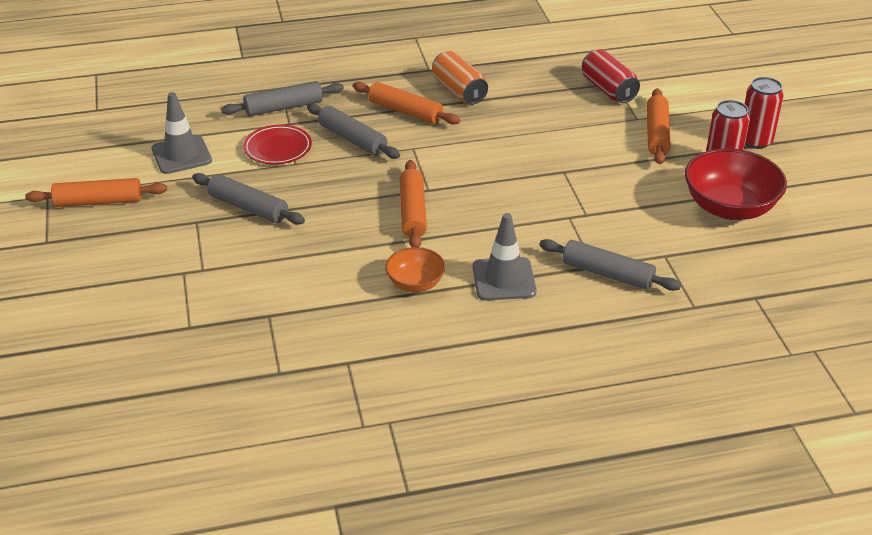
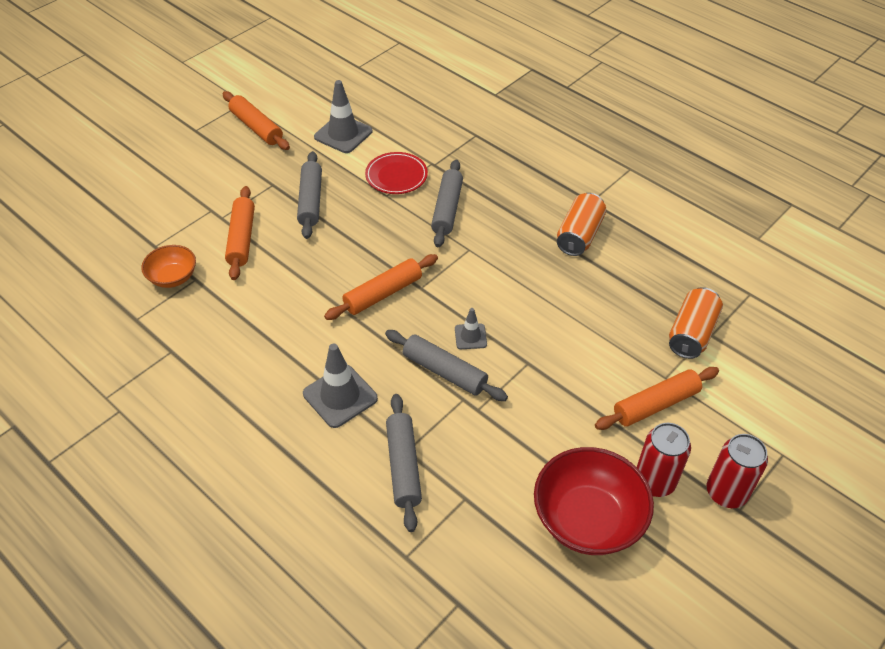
camera: 55 degrees right, 10 degrees up
(284, 107) = (452, 150): grey rolling pin -> grey rolling pin (444, 372)
(405, 111) = (516, 219): orange rolling pin -> orange rolling pin (242, 239)
(415, 283) = (293, 342): orange bowl -> orange bowl (173, 277)
(508, 187) = (470, 336): none -> grey traffic cone
(608, 90) = (691, 334): red can -> orange can

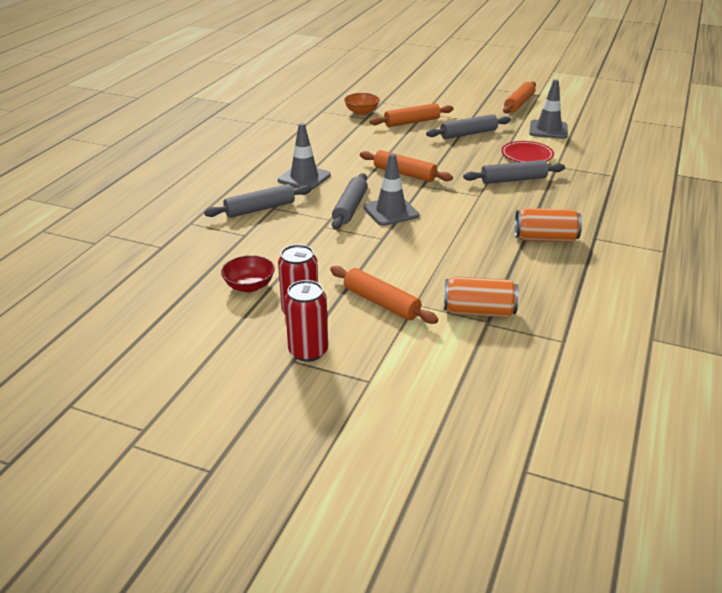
camera: 70 degrees right, 15 degrees down
(470, 336) = (391, 211): grey traffic cone -> grey traffic cone, size x1.80
(587, 519) = (249, 286): red bowl -> red bowl, size x0.56

